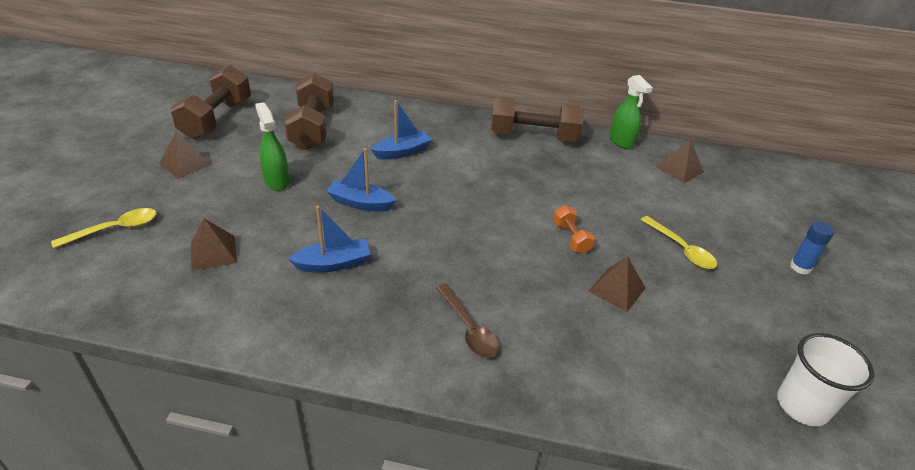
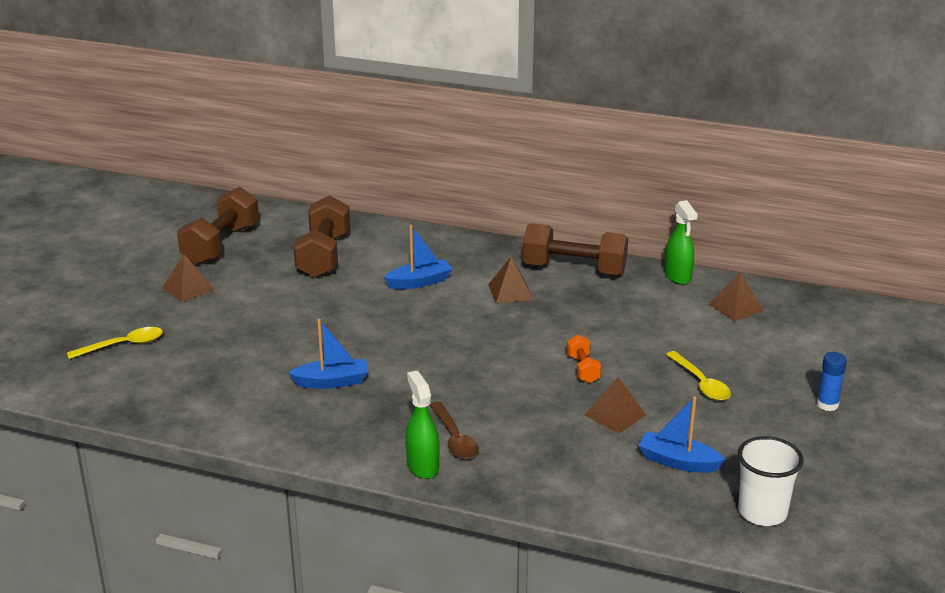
camera: 10 degrees right, 10 degrees down
(213, 252) = (216, 368): brown pyramid -> brown pyramid (510, 291)
(276, 181) = (281, 307): green spray bottle -> green spray bottle (422, 466)
(360, 203) = (366, 330): blue boat -> blue boat (678, 462)

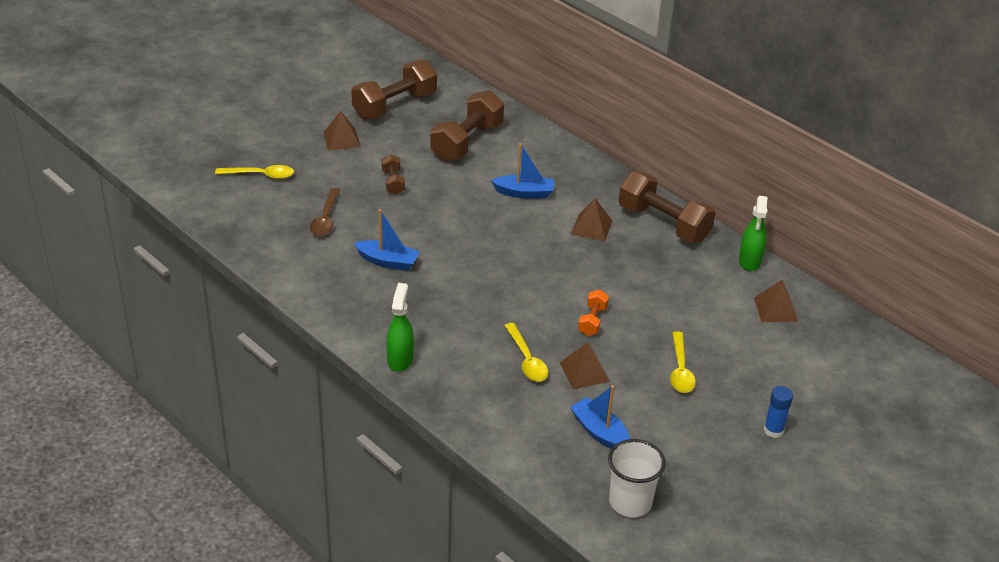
camera: 25 degrees right, 10 degrees up
(276, 311) = (393, 182): none -> brown dumbbell
(454, 438) = (442, 345): brown spoon -> brown spoon (325, 218)
(551, 423) = (527, 360): none -> yellow spoon

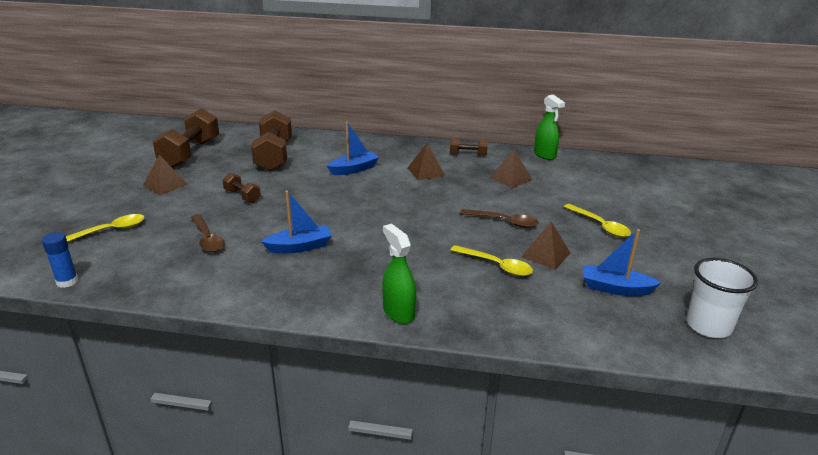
camera: 35 degrees left, 10 degrees down
(592, 321) = (504, 222): orange dumbbell -> brown spoon
(664, 223) = (468, 154): brown dumbbell -> brown dumbbell, size x0.49
(773, 430) = (704, 234): blue glue stick -> blue glue stick (67, 281)
(775, 309) = (596, 172): brown pyramid -> brown pyramid (511, 178)

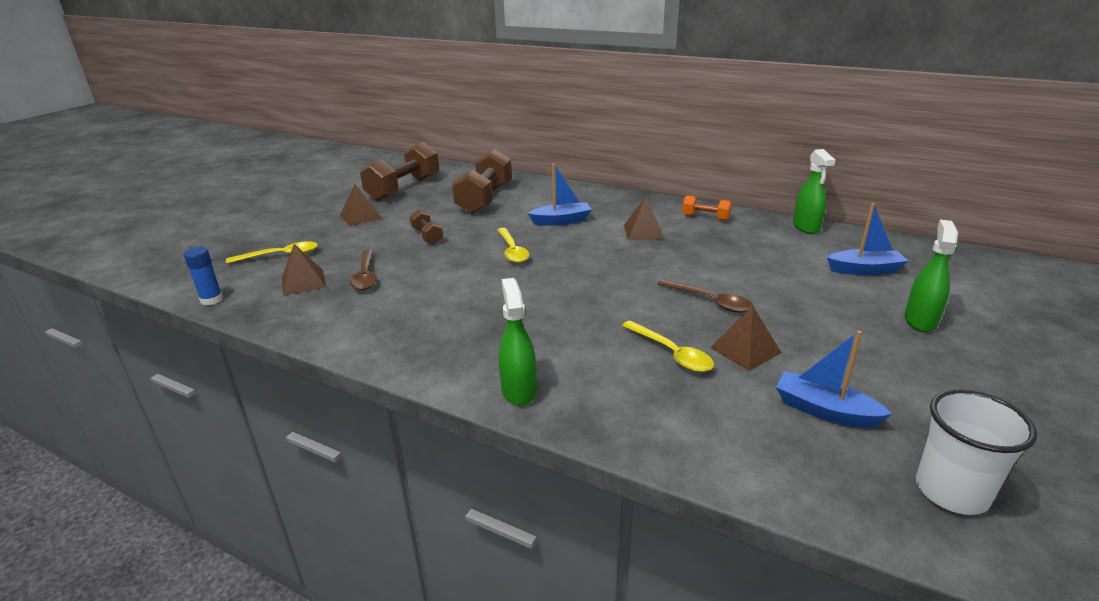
camera: 20 degrees right, 0 degrees up
(299, 247) = (453, 297): blue boat -> blue boat (865, 270)
(468, 154) = (705, 217): brown dumbbell -> orange dumbbell
(511, 178) = (746, 250): brown pyramid -> brown pyramid (303, 282)
(600, 226) = (842, 323): yellow spoon -> yellow spoon (512, 251)
(648, 216) = (920, 320): none -> green spray bottle

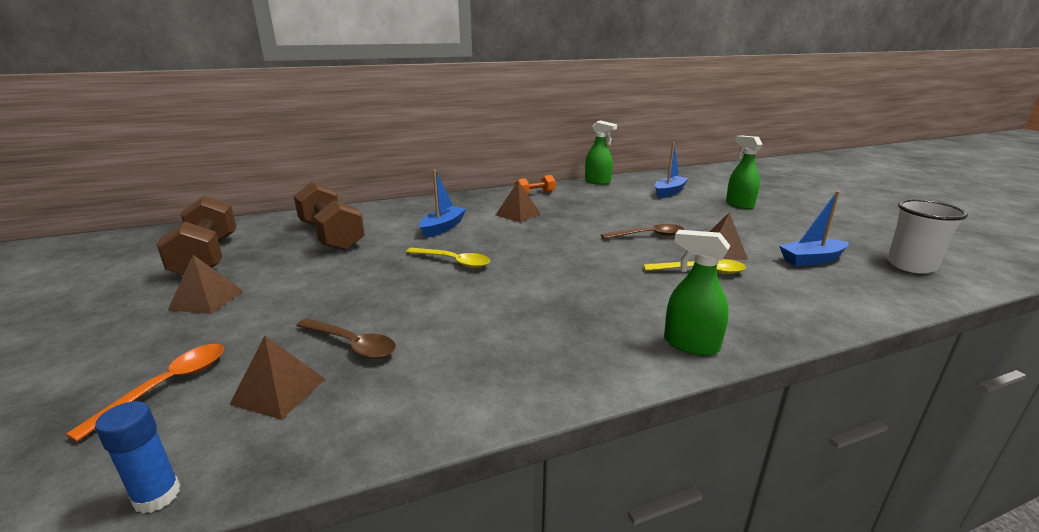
camera: 50 degrees left, 5 degrees down
(280, 256) = (167, 385): yellow spoon -> orange spoon
(427, 236) = (341, 284): brown dumbbell -> none

